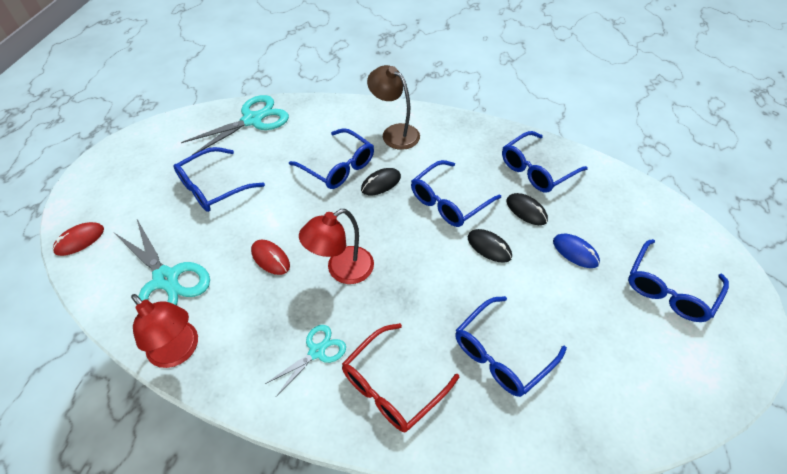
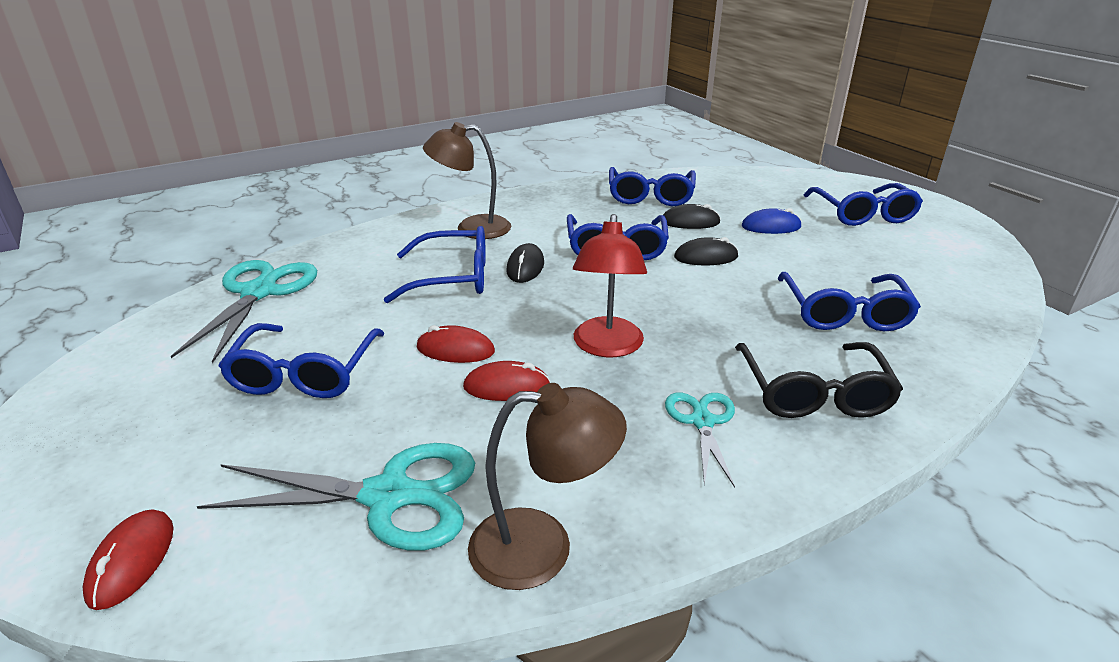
camera: 45 degrees left, 20 degrees down
(179, 351) = (542, 547): red lamp -> brown lamp
(279, 218) = (455, 350): none -> red mouse
(391, 386) = (814, 394): red glasses -> black glasses

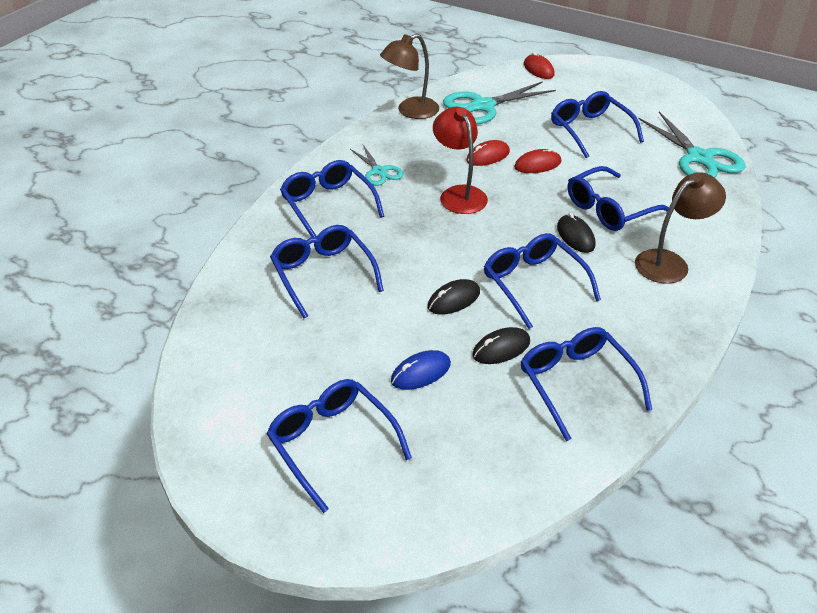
camera: 150 degrees right, 10 degrees up
(814, 394) = (327, 204): black glasses -> blue glasses

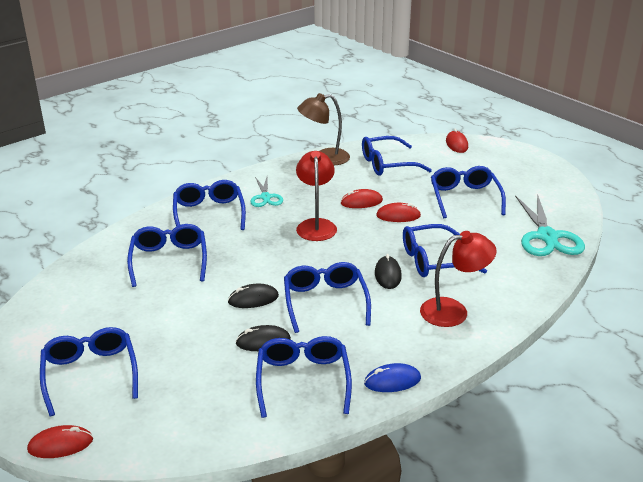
camera: 20 degrees right, 10 degrees down
(362, 545) = (60, 445): none -> red mouse
(421, 372) = (189, 343): blue mouse -> blue mouse (392, 381)
(483, 106) = (387, 164): turquoise scissors -> blue glasses
(669, 262) = (453, 311): brown lamp -> red lamp

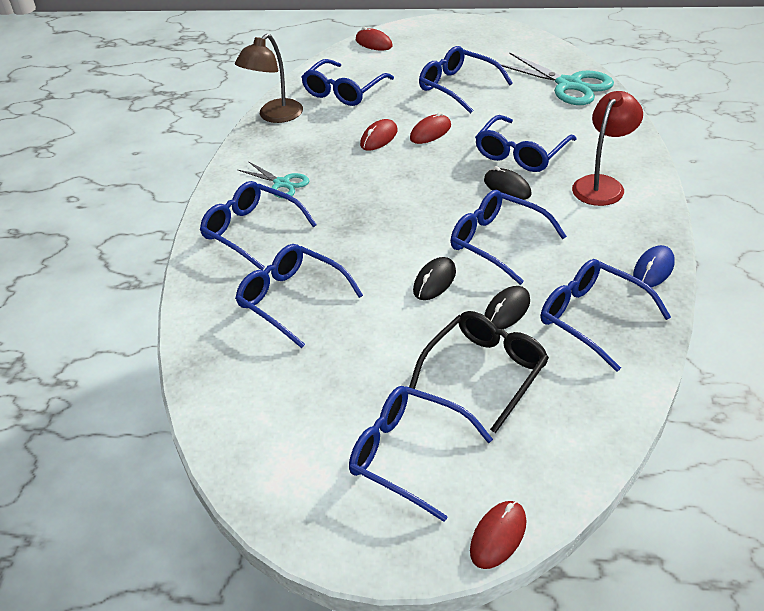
camera: 40 degrees left, 10 degrees up
(196, 364) = (486, 371): none -> black glasses
(316, 225) = (374, 181): red lamp -> none

